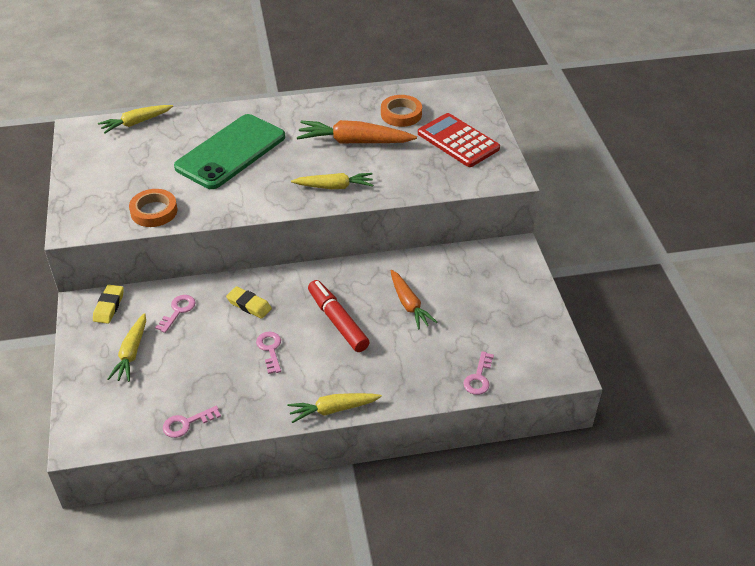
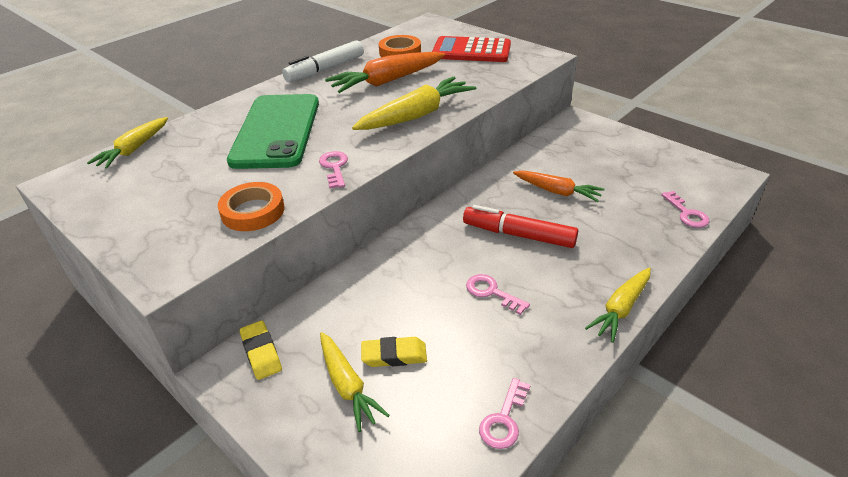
camera: 35 degrees left, 5 degrees down
(178, 311) = (351, 312): pink key -> pink key (334, 167)
(249, 305) = (419, 266): yellow eraser -> yellow eraser (394, 355)
(325, 106) = (325, 69): none -> white marker
(334, 187) = (416, 115): yellow carrot -> yellow carrot, size x1.53

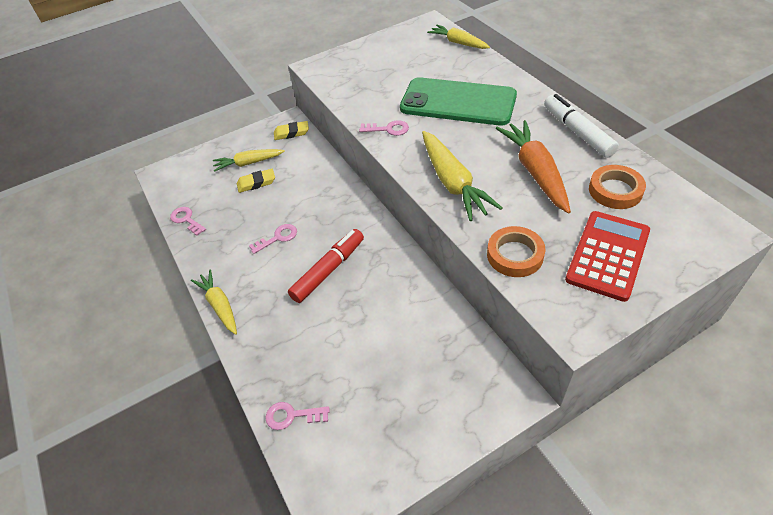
camera: 110 degrees right, 10 degrees up
(253, 211) = (354, 94): orange tape -> orange tape (515, 255)
(394, 355) = (256, 183): yellow eraser -> yellow eraser turned 60 degrees clockwise
(557, 191) = (374, 318): orange carrot -> none

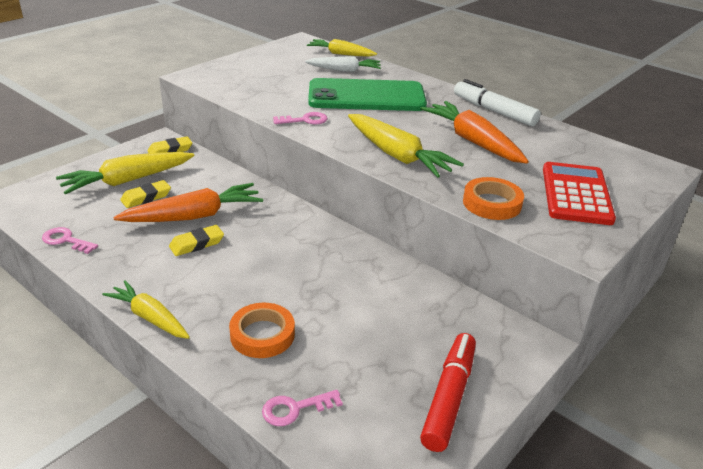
camera: 25 degrees left, 15 degrees down
(249, 163) = (128, 180): yellow carrot -> yellow carrot, size x1.53
(278, 238) = (197, 244): pink key -> yellow eraser
(285, 208) = (194, 216): none -> orange carrot
(328, 270) = (274, 266): red marker -> red marker (449, 397)
(452, 65) = (344, 70): none -> white carrot
(615, 190) = (553, 149): orange tape -> orange tape (262, 334)

